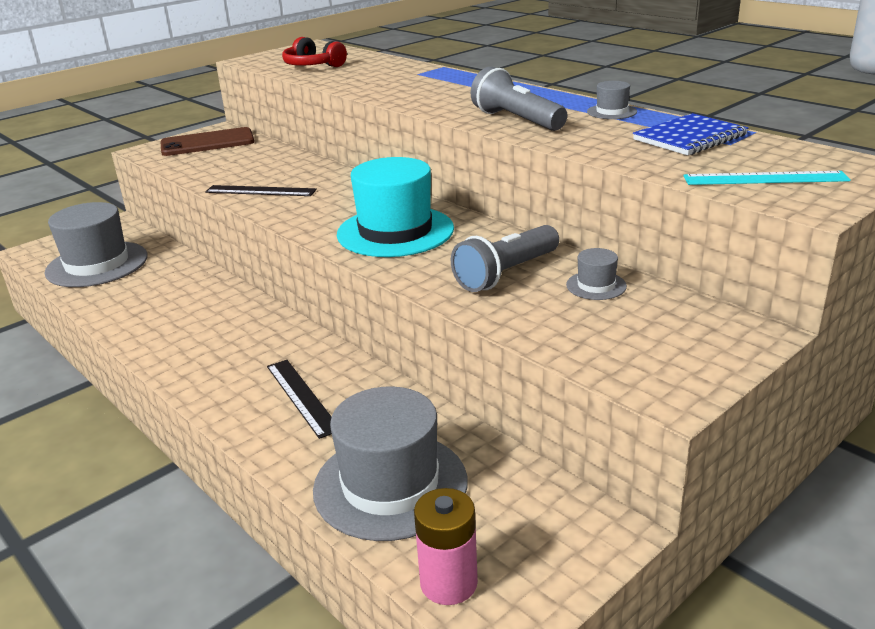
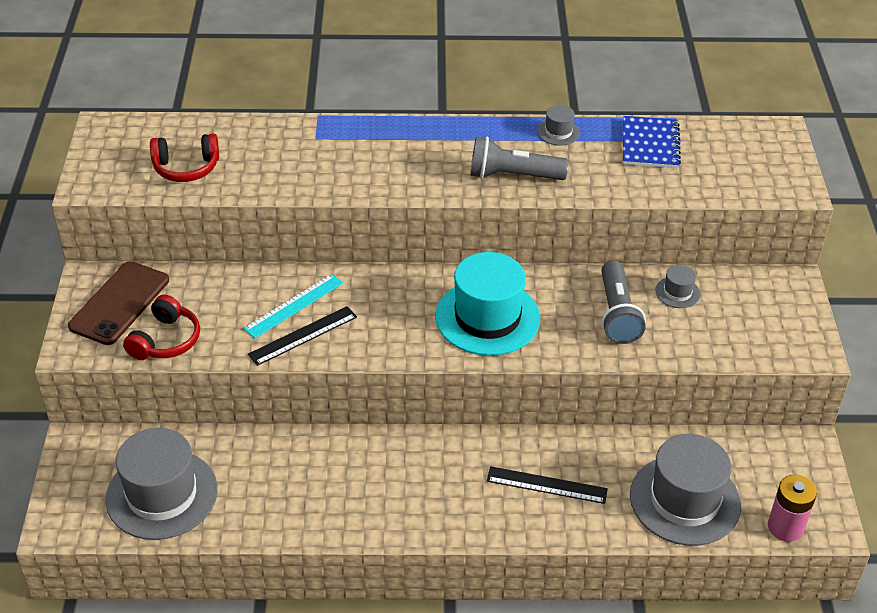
camera: 50 degrees left, 15 degrees up
(190, 164) = (165, 340): none -> red headphones
(765, 178) = (744, 173): turquoise ruler -> turquoise ruler (294, 306)

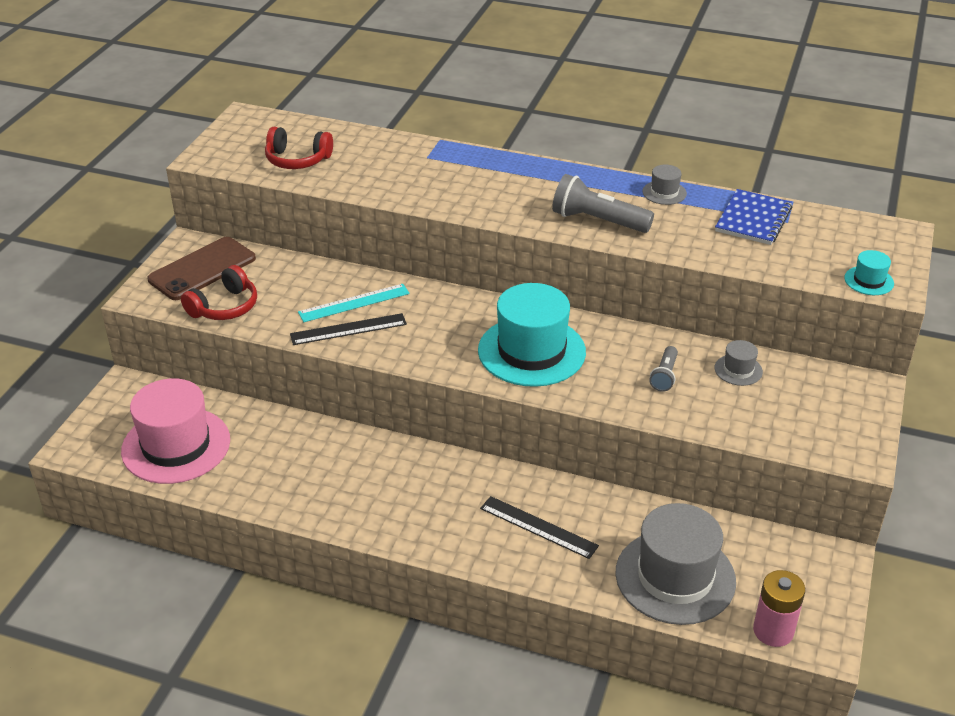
camera: 20 degrees right, 5 degrees down
(162, 494) = (176, 445): grey hat -> pink hat
(617, 314) = (664, 376): grey flashlight -> grey flashlight, size x0.56
(775, 187) = (869, 281): none -> turquoise hat

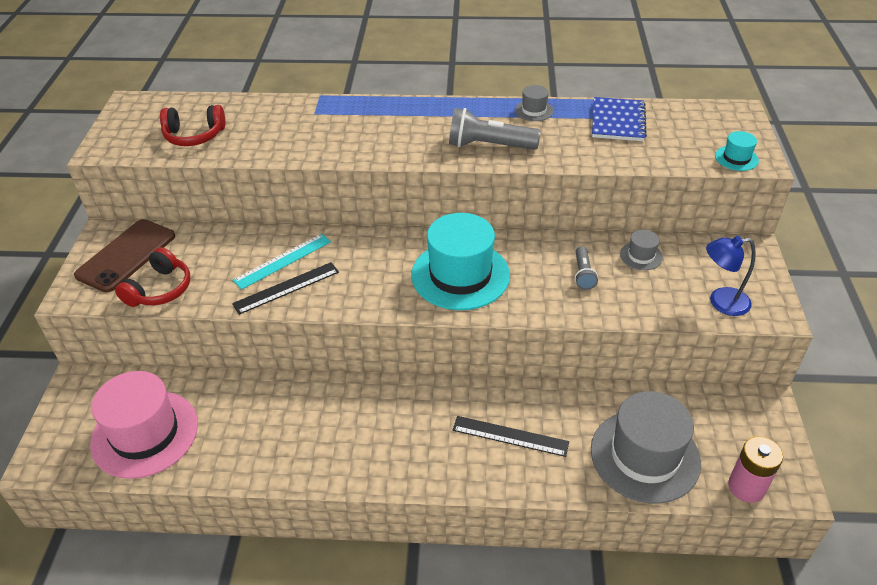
camera: 15 degrees left, 5 degrees up
(805, 433) = (721, 302): none -> blue lamp

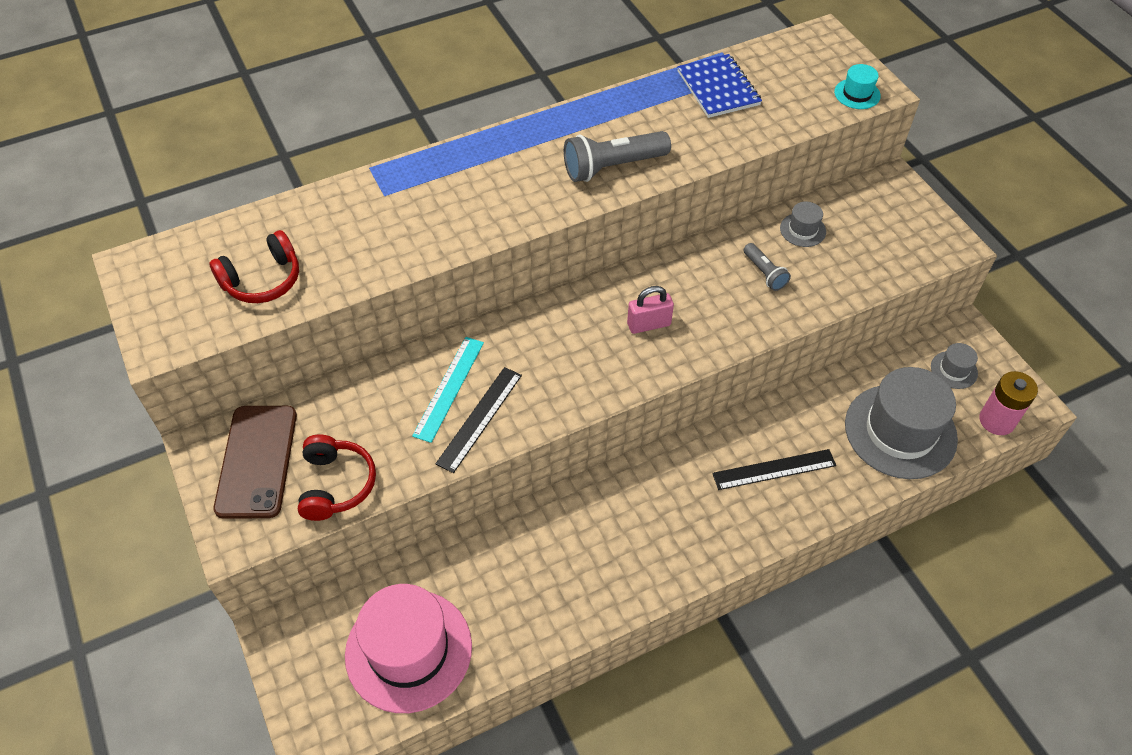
camera: 30 degrees left, 10 degrees up
(460, 275) = (649, 324): turquoise hat -> pink padlock
(534, 110) = (625, 104): grey hat -> grey hat (954, 370)
(721, 302) = (903, 251): blue lamp -> none

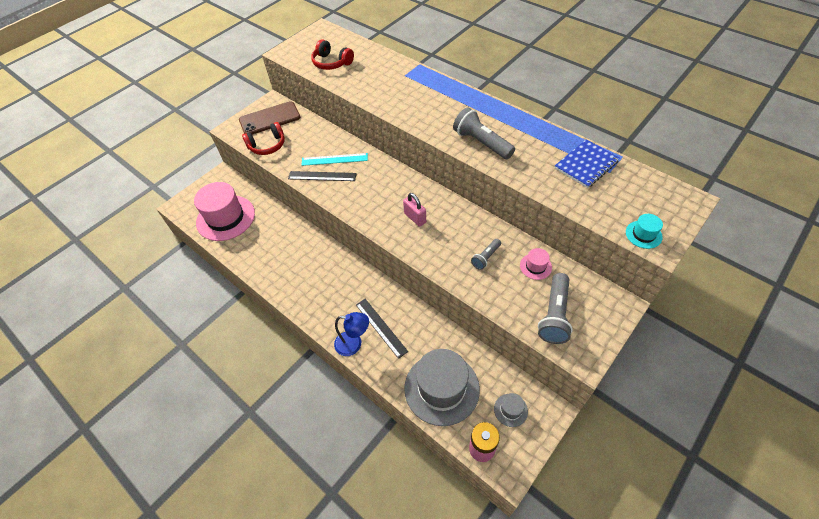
camera: 70 degrees right, 0 degrees up
(790, 515) = (354, 344): none -> blue lamp
(802, 230) = (535, 266): grey hat -> pink hat
(885, 244) = (554, 315): none -> grey flashlight

